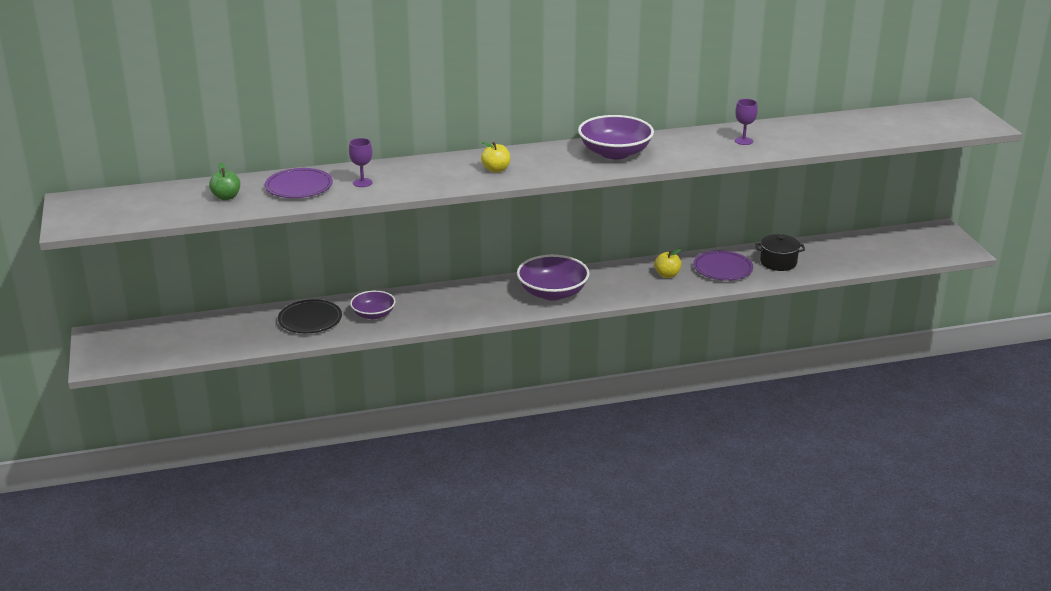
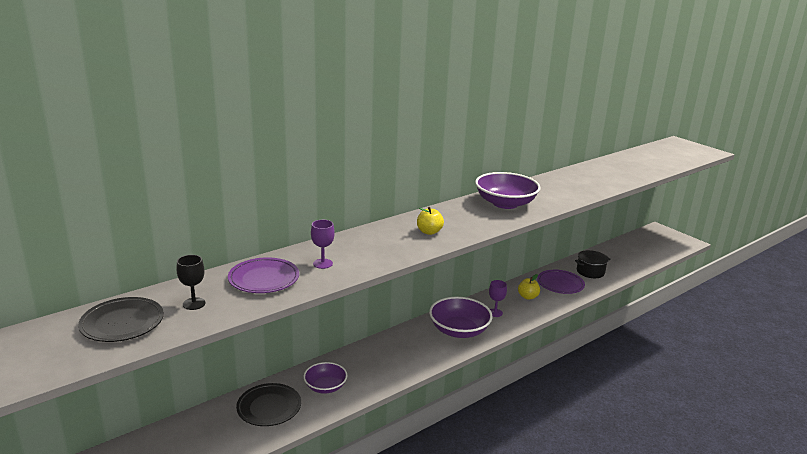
camera: 25 degrees left, 5 degrees down
(162, 202) = (122, 323): none -> black plate
(226, 197) = (194, 304): green apple -> black goblet
(743, 141) = (582, 181): purple goblet -> purple goblet (495, 313)

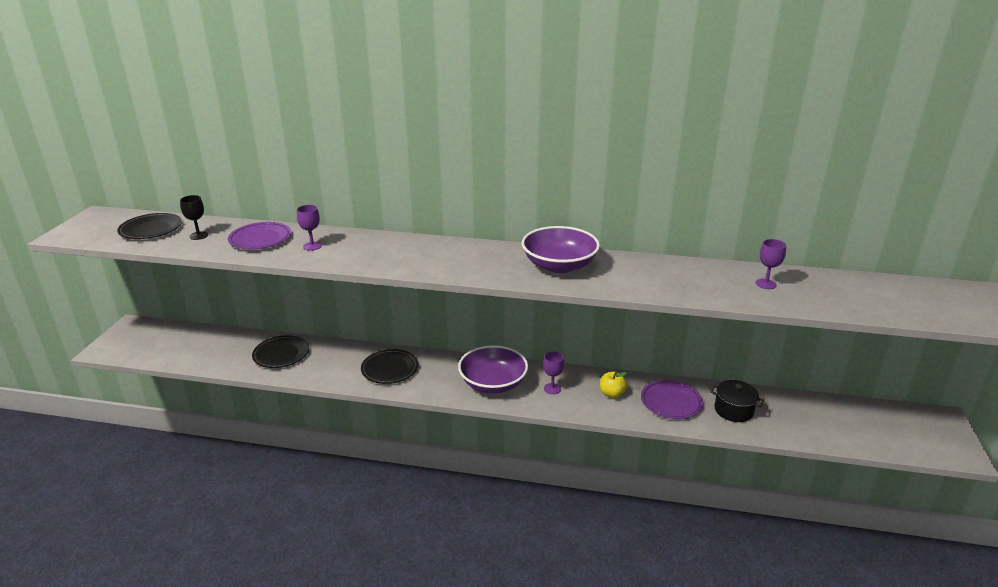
camera: 50 degrees right, 5 degrees up
(325, 387) = (331, 363): purple bowl -> none
(377, 363) = (390, 369): none -> black plate
(429, 232) = (434, 258): yellow apple -> none
(607, 172) = (765, 284): none -> purple goblet

